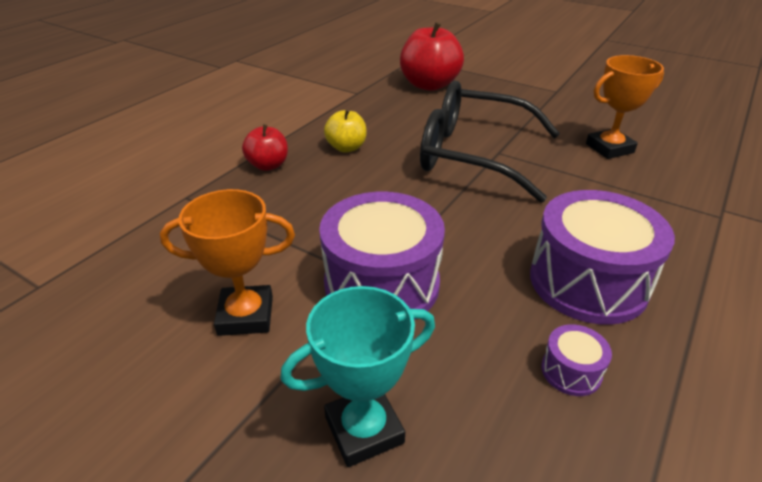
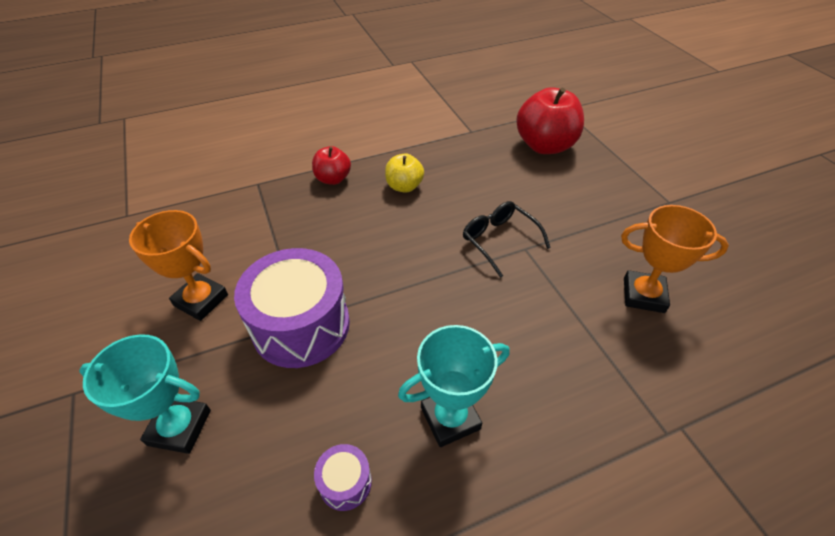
camera: 35 degrees right, 10 degrees up
(472, 154) = (499, 240): black glasses -> black glasses, size x0.50
(588, 282) = (450, 418): purple drum -> turquoise trophy

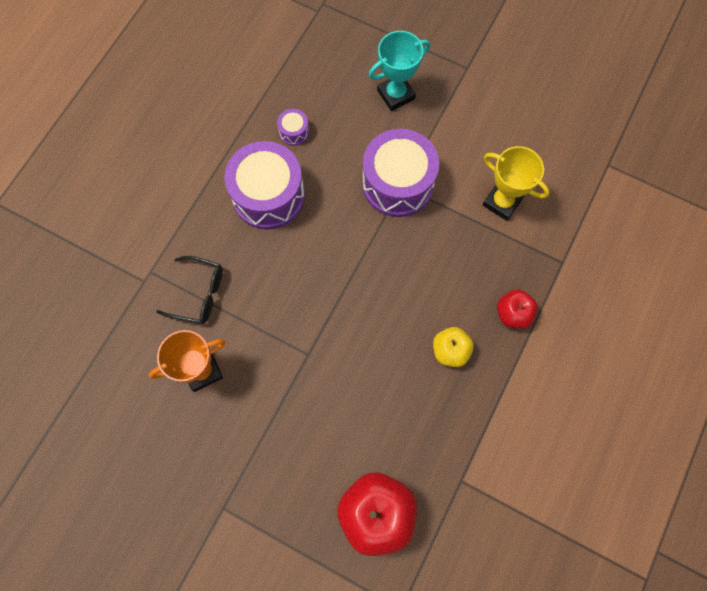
camera: 140 degrees right, 25 degrees up
(201, 300) = (473, 153): orange trophy -> none
(238, 246) = (502, 202): none -> yellow trophy
(450, 418) = (268, 196): turquoise trophy -> purple drum
(499, 240) = (332, 348): black glasses -> black glasses (199, 294)

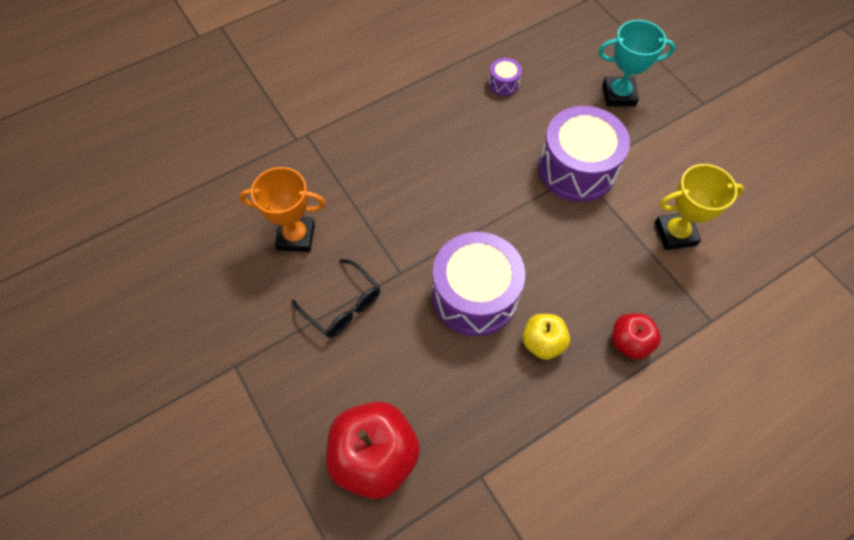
camera: 30 degrees right, 10 degrees down
(199, 294) = (335, 172): black glasses -> black glasses (343, 306)
(268, 196) = (448, 123): purple drum -> purple drum (475, 295)
(502, 202) = (675, 234): yellow trophy -> yellow trophy turned 75 degrees counterclockwise

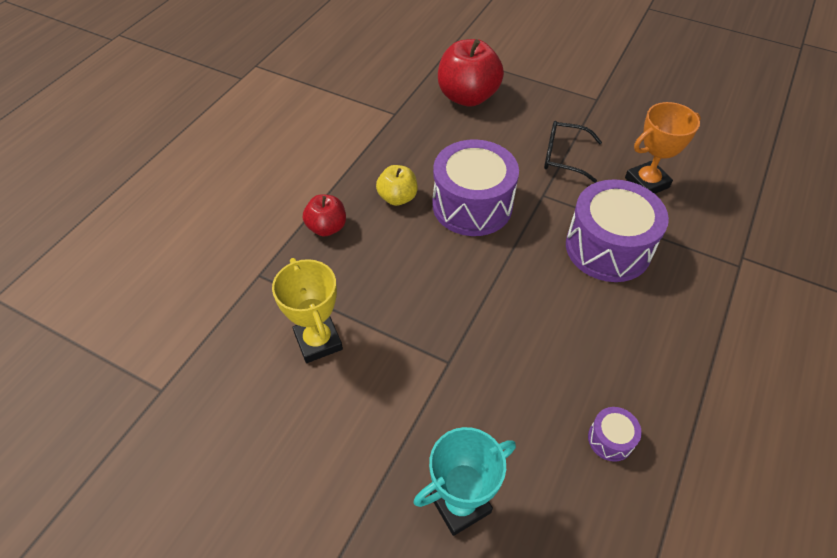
camera: 150 degrees right, 10 degrees down
(577, 169) = (454, 364): purple drum -> purple drum (608, 248)
(675, 234) = (318, 341): yellow trophy -> yellow trophy turned 75 degrees counterclockwise

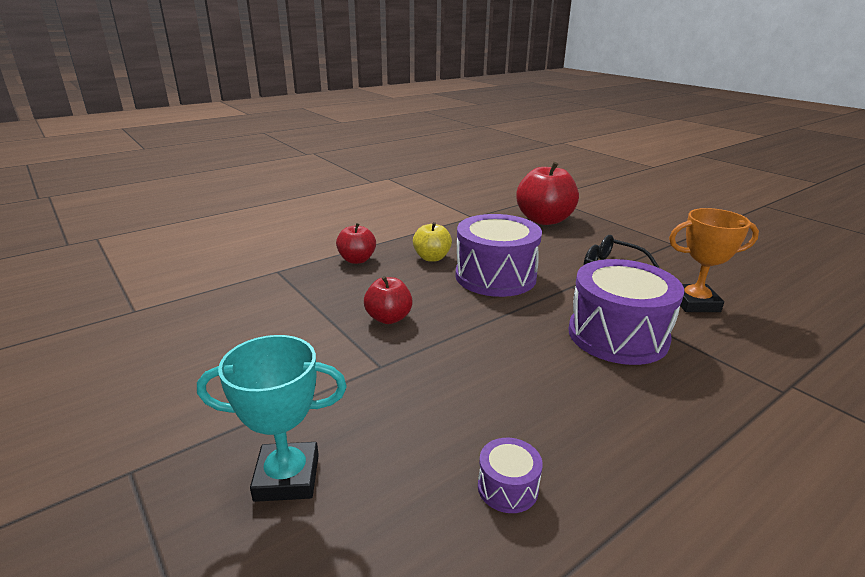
camera: 25 degrees right, 25 degrees down
(318, 341) = (280, 319): yellow trophy -> none
(415, 300) = (388, 318): none -> red apple

